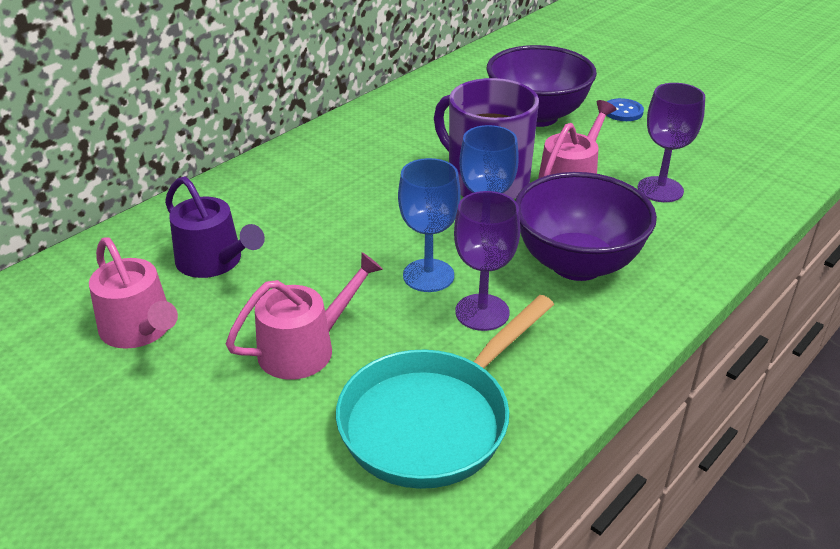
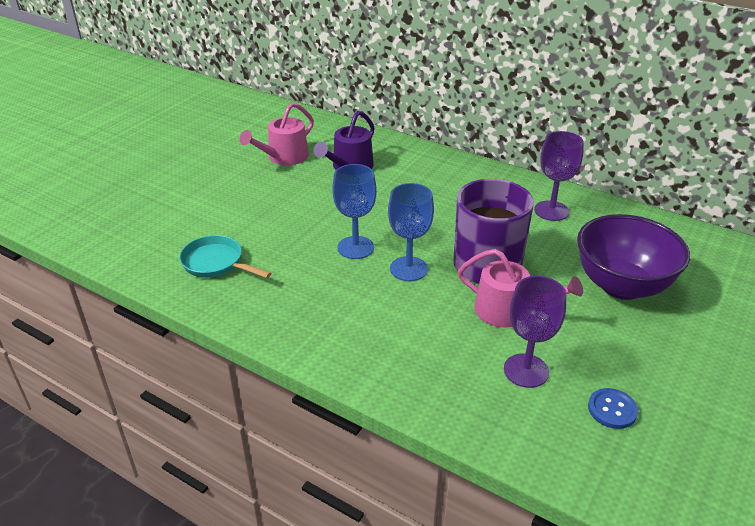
camera: 80 degrees right, 0 degrees up
(305, 348) = (274, 210): pink watering can -> none
(432, 420) = (216, 263): turquoise pan -> turquoise pan, size x0.60
(482, 312) = (320, 274): purple goblet -> purple goblet (551, 211)
(577, 264) = (389, 318): purple bowl -> none
(623, 111) = (673, 345): blue button -> blue button (612, 409)

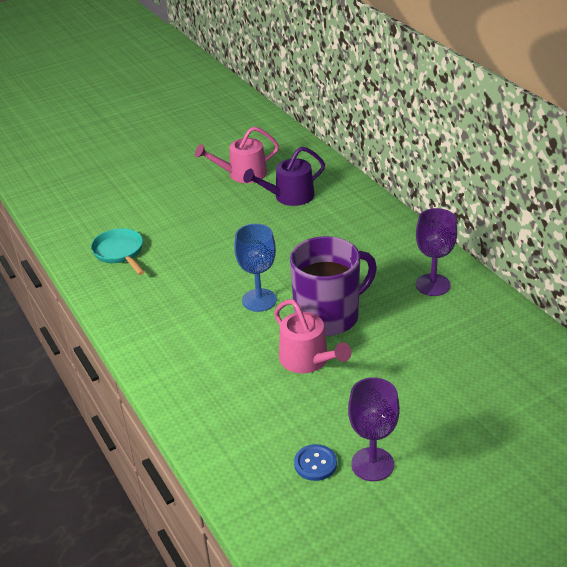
camera: 30 degrees right, 0 degrees up
(355, 247) = (233, 270): blue goblet -> none
(526, 370) = (276, 410): purple goblet -> purple goblet (372, 464)
(621, 286) = (428, 370): purple bowl -> none

